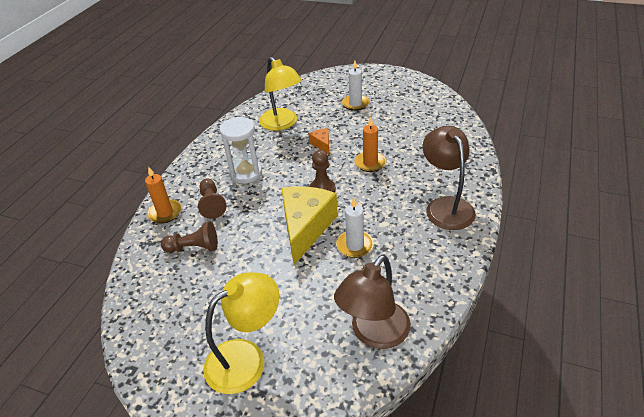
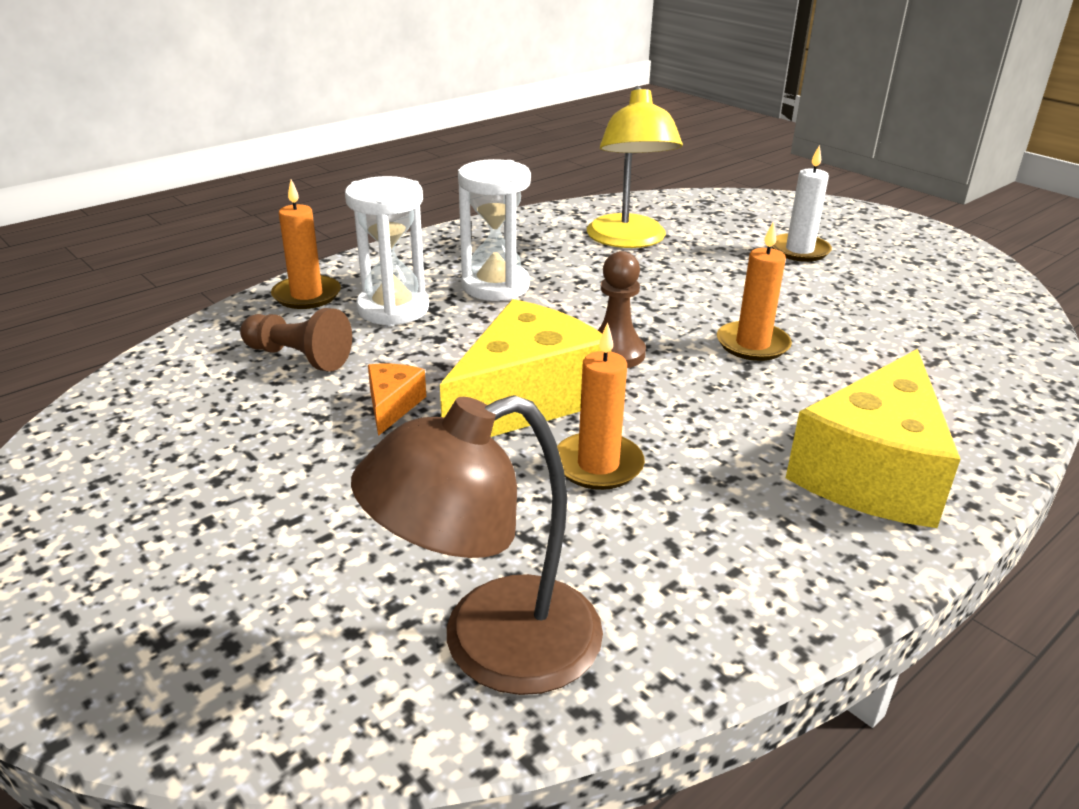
camera: 25 degrees right, 10 degrees down
(212, 204) = (393, 309): brown pawn -> white hourglass
(246, 358) = (198, 566): yellow lamp -> none
(322, 144) = (677, 288): orange cheese -> orange cheese (392, 406)
(355, 245) = (598, 465): white candle -> orange candle
(446, 206) = (872, 472): brown lamp -> yellow cheese

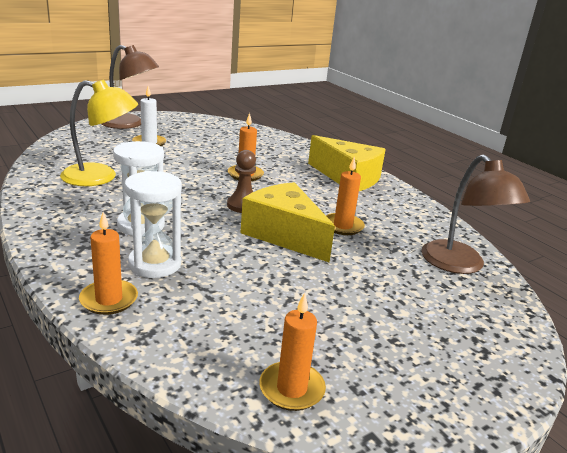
camera: 85 degrees left, 5 degrees down
(115, 427) = (291, 389): none -> orange candle
(299, 357) = (212, 305): brown pawn -> none
(392, 406) = (283, 273): orange cheese -> none
(864, 225) = (129, 124): none -> brown lamp

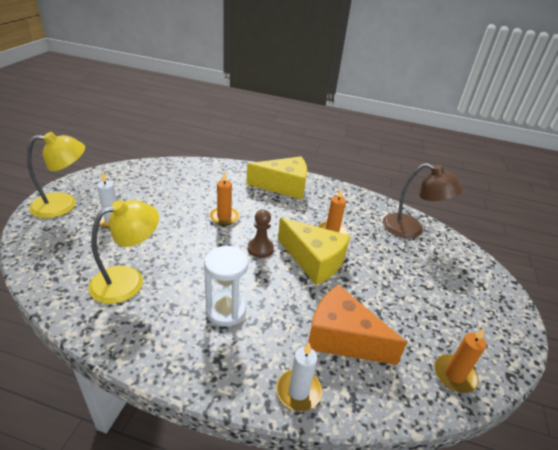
camera: 40 degrees left, 10 degrees up
(109, 299) = (298, 391): orange candle -> white candle
(129, 124) = (64, 204): brown lamp -> yellow lamp
(155, 264) = (281, 339): white hourglass -> none
(214, 293) = (342, 338): none -> orange cheese
(284, 235) = (314, 260): yellow cheese -> yellow cheese turned 150 degrees counterclockwise

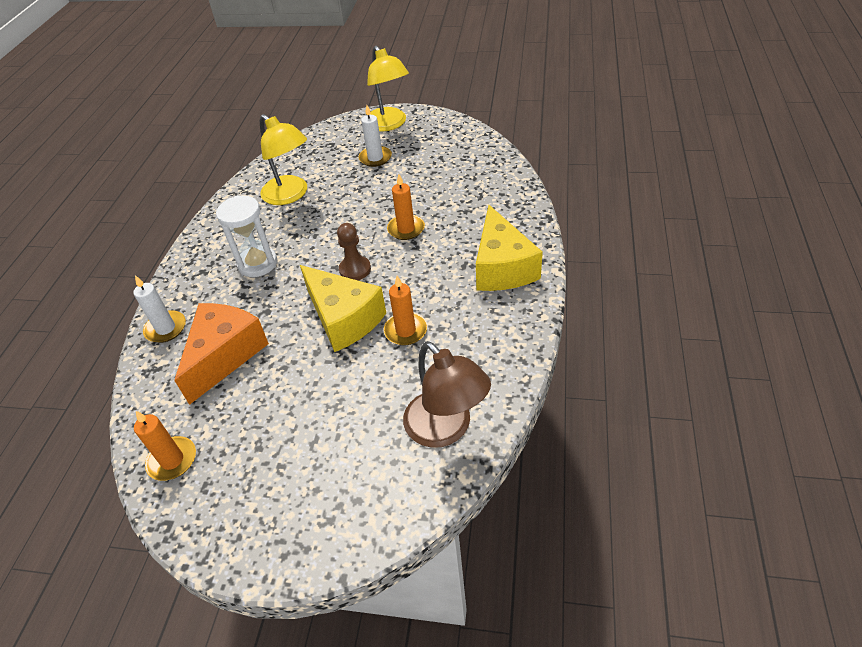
camera: 90 degrees right, 10 degrees up
(314, 260) = (344, 319): yellow cheese -> yellow cheese turned 75 degrees counterclockwise
(411, 229) = (446, 429): brown lamp -> brown lamp turned 60 degrees counterclockwise

